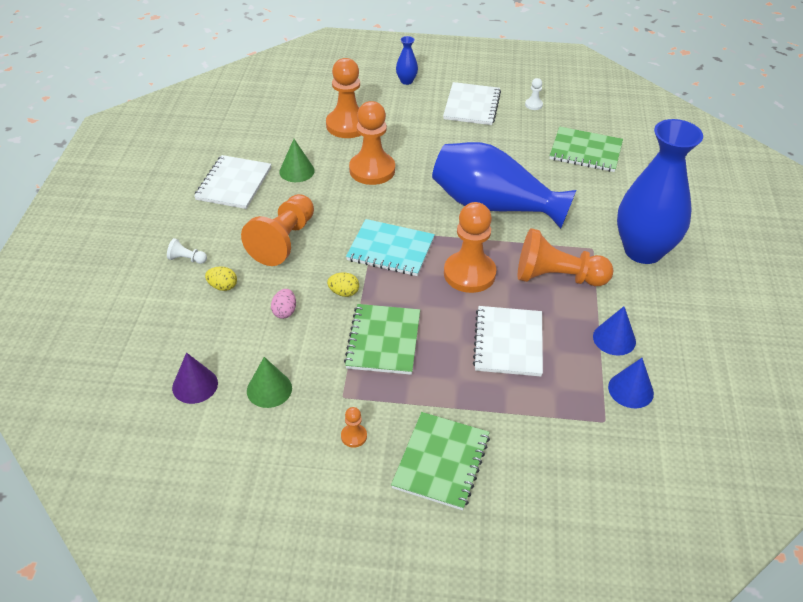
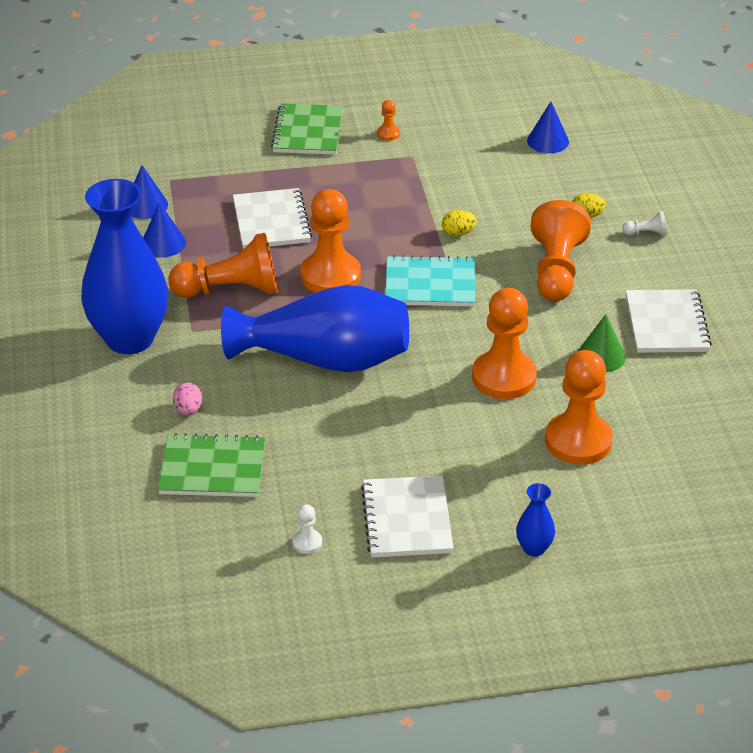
camera: 165 degrees right, 5 degrees down
(195, 385) = (548, 141): purple cone -> blue cone
(269, 389) = (480, 149): green cone -> none
(284, 312) = (507, 207): pink egg -> pink egg (188, 410)
(383, 340) = (396, 201): green notebook -> none

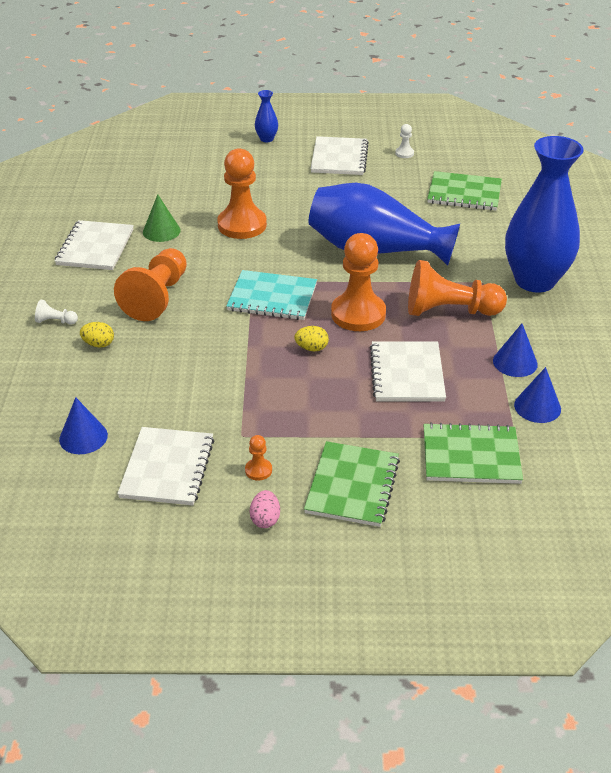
camera: 170 degrees left, 0 degrees up
(188, 410) = (483, 227): pink egg -> pink egg (265, 519)
(209, 161) = (471, 456): none -> green notebook
(458, 233) = (228, 340): yellow egg -> yellow egg (311, 348)
(464, 128) = (167, 468): none -> white notebook
(578, 441) = (209, 184): orange pawn -> none

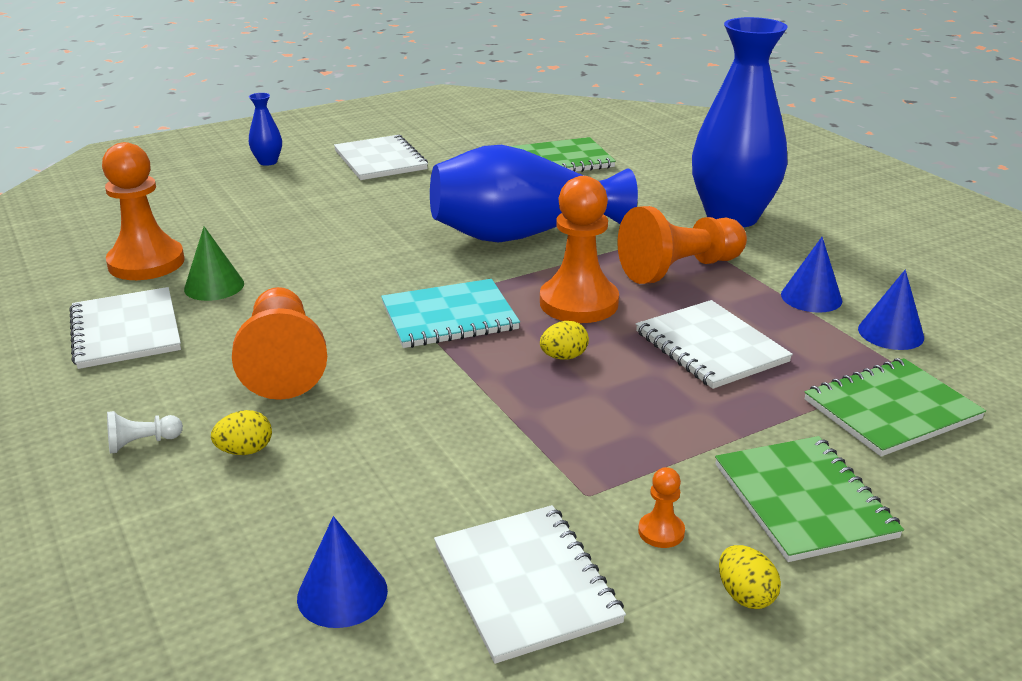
camera: 30 degrees left, 10 degrees down
(242, 225) = (325, 251): orange pawn -> orange pawn (146, 263)
(265, 519) = (745, 595): pink egg -> yellow egg
(404, 153) = (453, 141): white pawn -> none

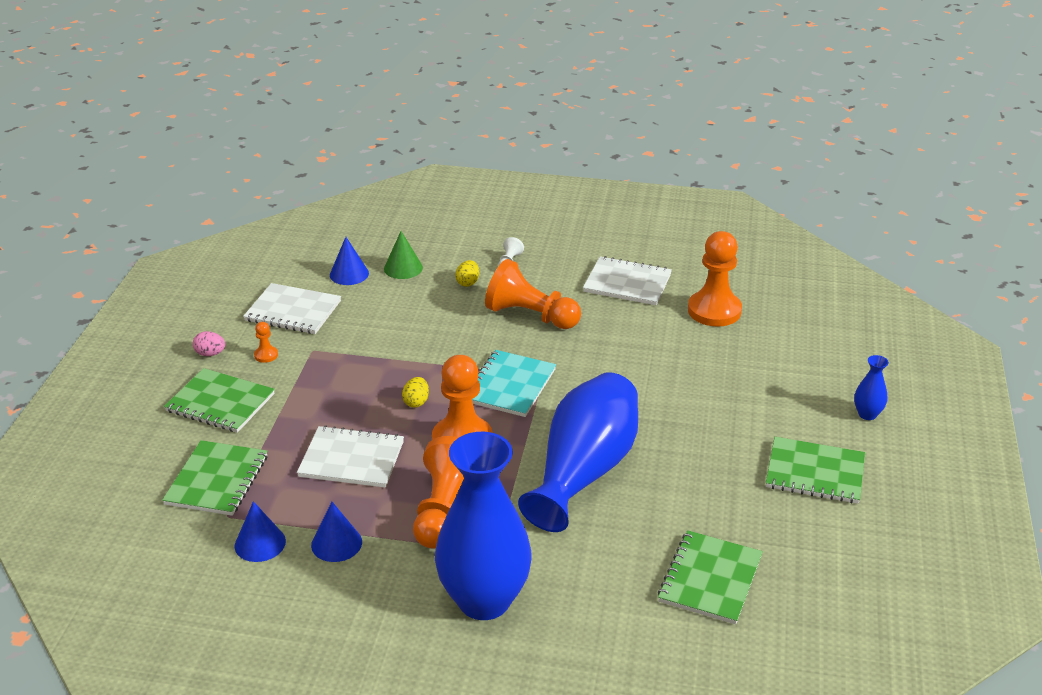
camera: 130 degrees right, 5 degrees up
(214, 286) = (651, 323): green cone -> green cone (403, 268)
(380, 160) = (815, 473): white notebook -> green notebook
(745, 595) = (210, 354): yellow egg -> pink egg

